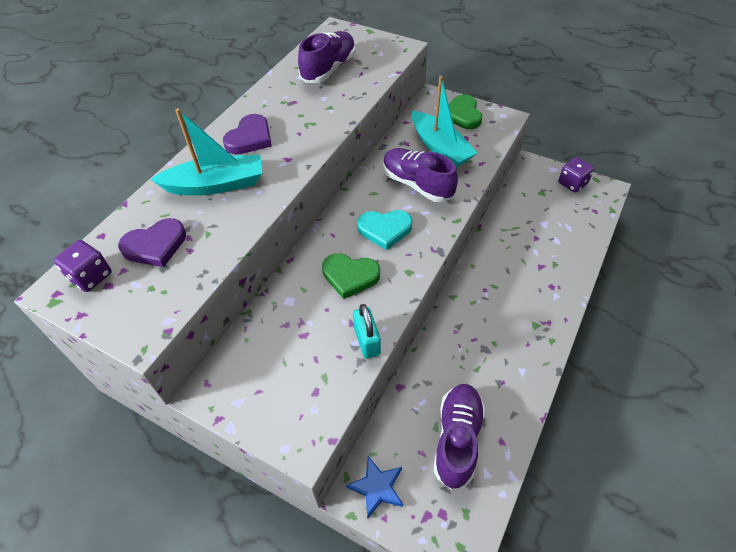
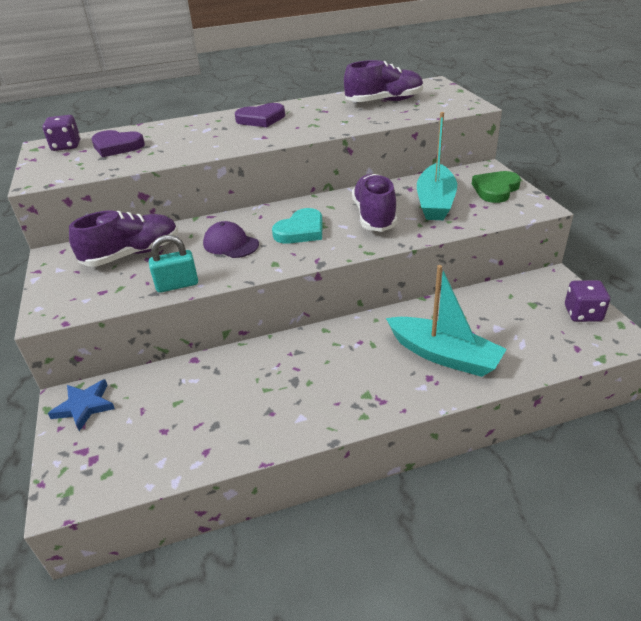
camera: 45 degrees right, 15 degrees down
(216, 185) = (199, 133): turquoise boat -> turquoise boat (444, 355)
(350, 276) = (230, 244): green heart -> purple cap
(367, 341) = (177, 285): turquoise padlock -> turquoise padlock turned 45 degrees clockwise
(384, 230) = (301, 231): turquoise heart -> turquoise heart turned 90 degrees counterclockwise
(457, 439) = (177, 422): purple shoe -> purple shoe (132, 254)

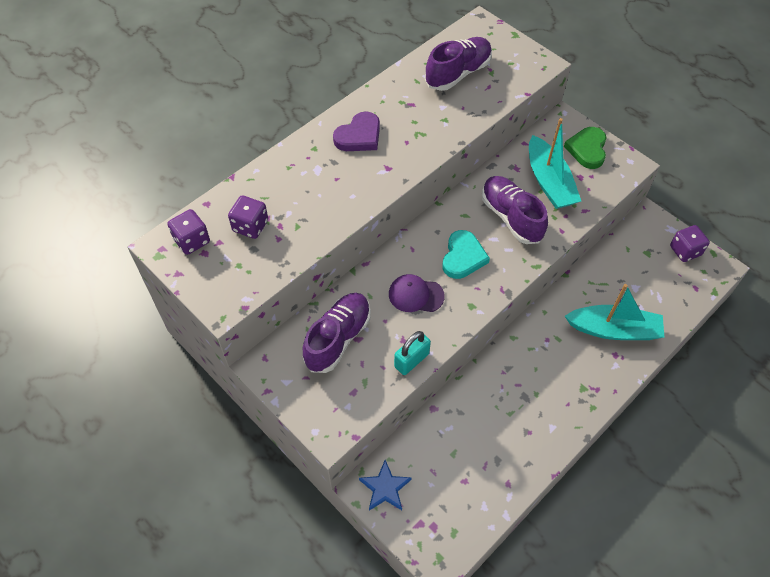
camera: 30 degrees left, 20 degrees up
(117, 146) = (250, 226): purple heart -> purple dice

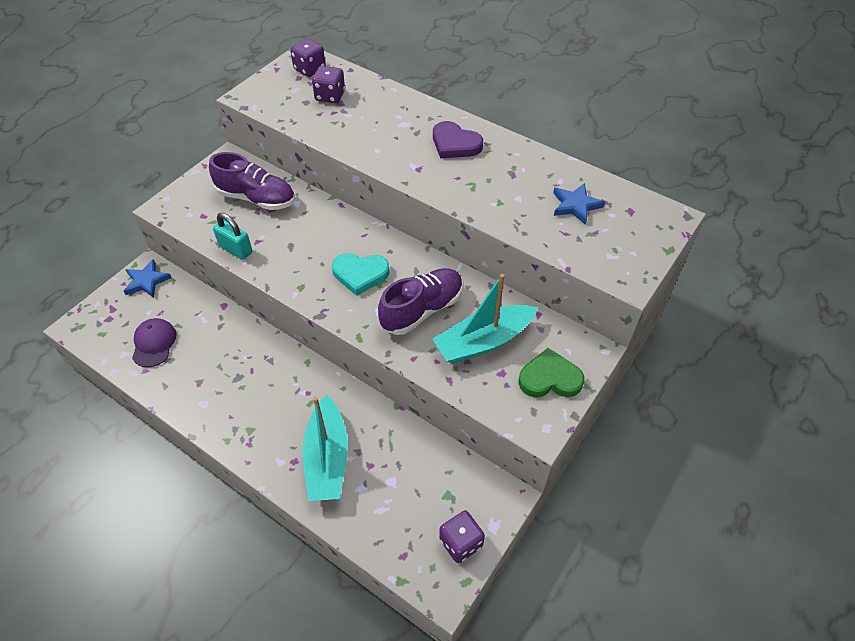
camera: 80 degrees right, 5 degrees down
(415, 295) = (309, 244): purple cap -> purple cap (154, 343)
(458, 73) = (575, 205): purple shoe -> blue star

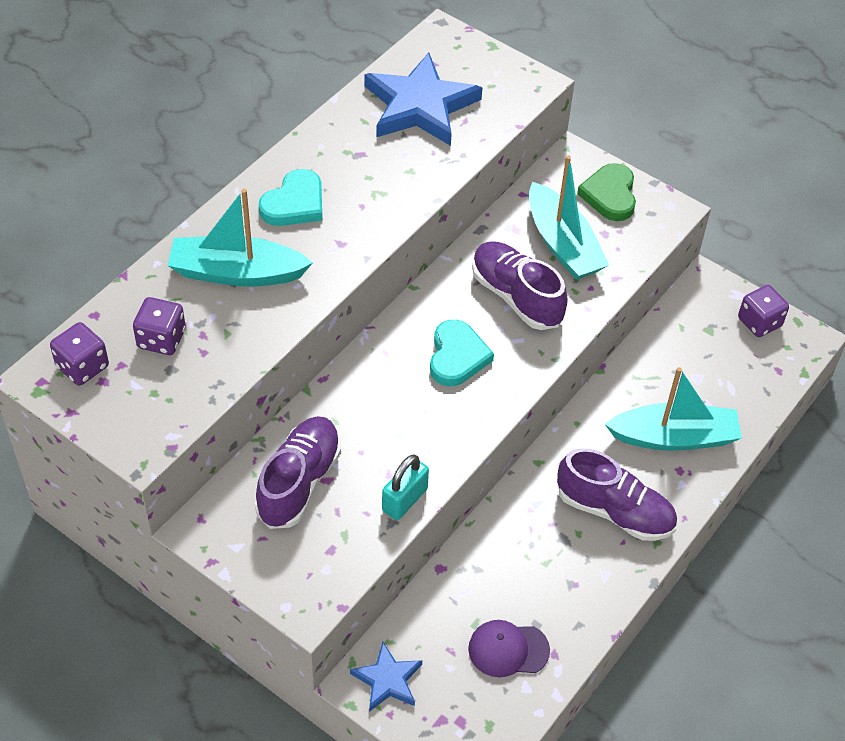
camera: 90 degrees left, 0 degrees up
(258, 411) = (614, 511): none -> purple shoe
(387, 122) = (236, 273): none -> turquoise boat
(455, 144) = (294, 203): purple heart -> turquoise heart
(575, 205) = (420, 106): blue star -> blue star, size x1.91

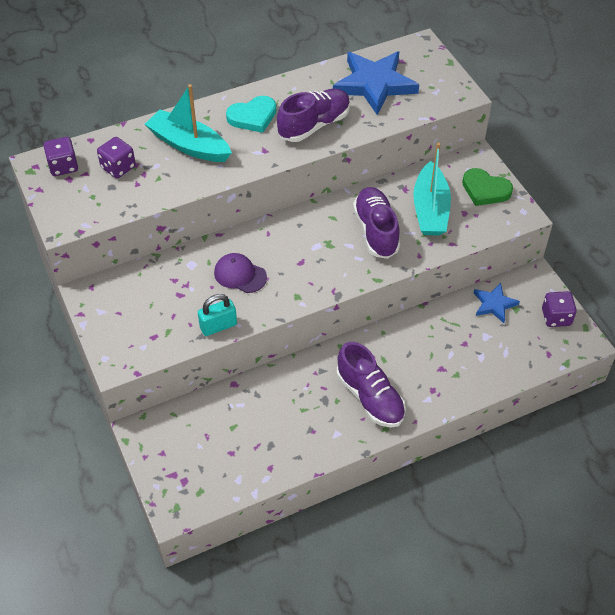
camera: 30 degrees right, 0 degrees up
(299, 482) = (162, 289): purple shoe -> purple shoe (314, 125)
(387, 680) = (157, 436): blue star -> blue star (494, 304)
(457, 356) = (311, 253): turquoise heart -> none
(508, 649) = (242, 451): purple cap -> purple cap (240, 275)
(610, 195) = (485, 190): green heart -> green heart turned 90 degrees counterclockwise
(674, 437) = (443, 367): turquoise boat -> none

